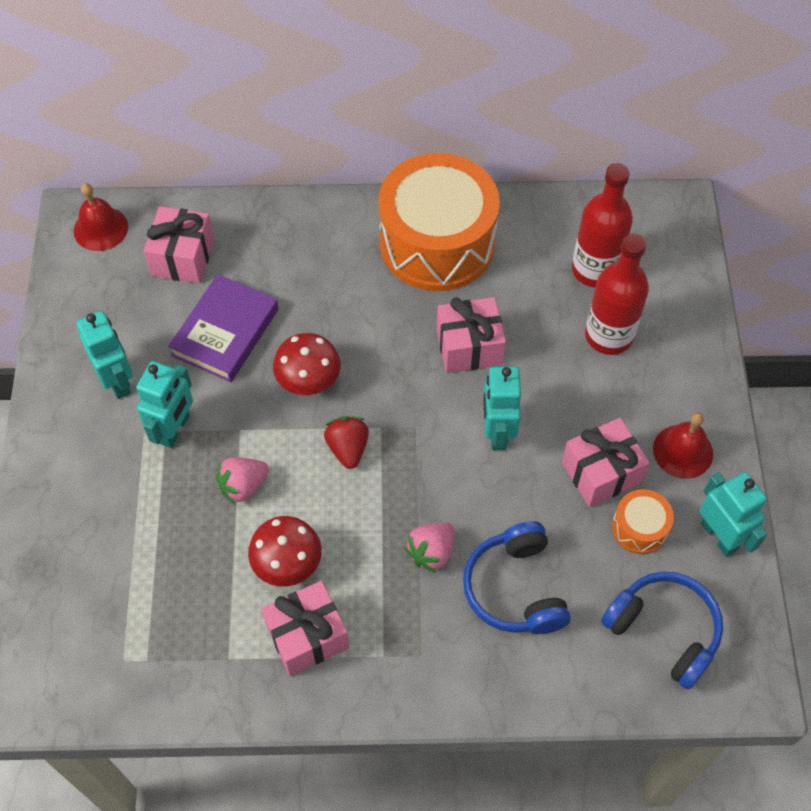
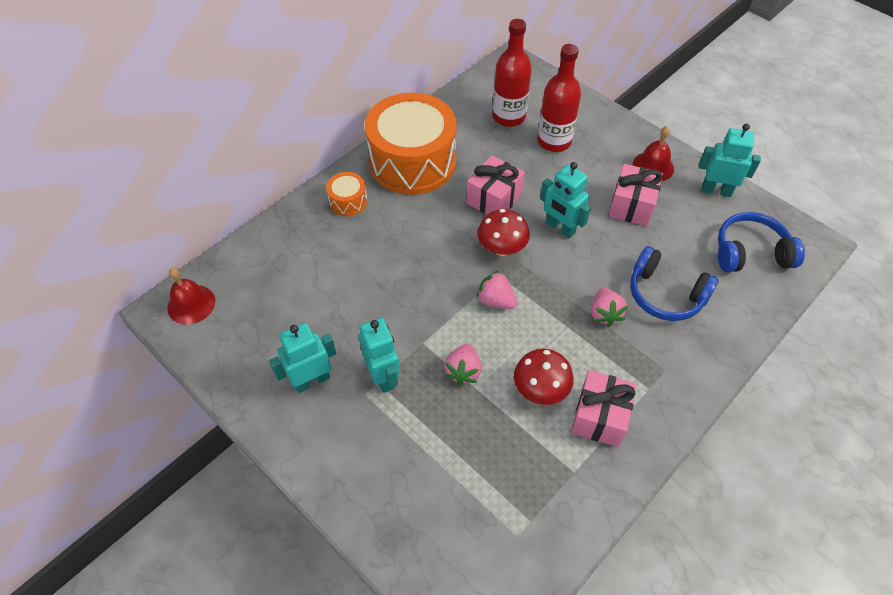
camera: 45 degrees left, 5 degrees down
(117, 381) = (312, 380): turquoise robot -> turquoise robot turned 45 degrees counterclockwise
(183, 257) = (269, 279): pink gift -> none
(225, 332) = (347, 298): purple book -> none
(308, 380) = (429, 284): red mushroom -> red mushroom (501, 248)
(348, 448) = (496, 300): red strawberry -> pink strawberry
(639, 528) = (680, 216): orange drum -> orange drum (348, 201)

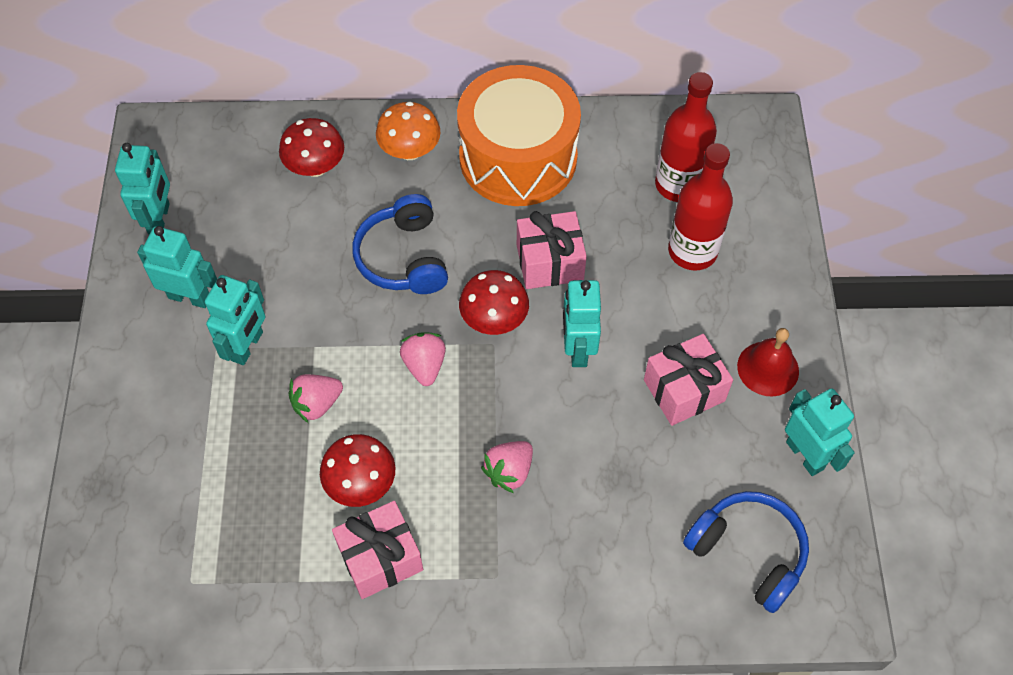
camera: 45 degrees right, 5 degrees up
(191, 304) = (175, 143): red bell -> none
(234, 354) = (159, 219): none -> turquoise robot
(302, 250) = (315, 167): none -> red mushroom
(348, 201) = (410, 150): orange drum -> orange mushroom
(665, 294) = (595, 509): blue headphones -> blue headphones (403, 258)

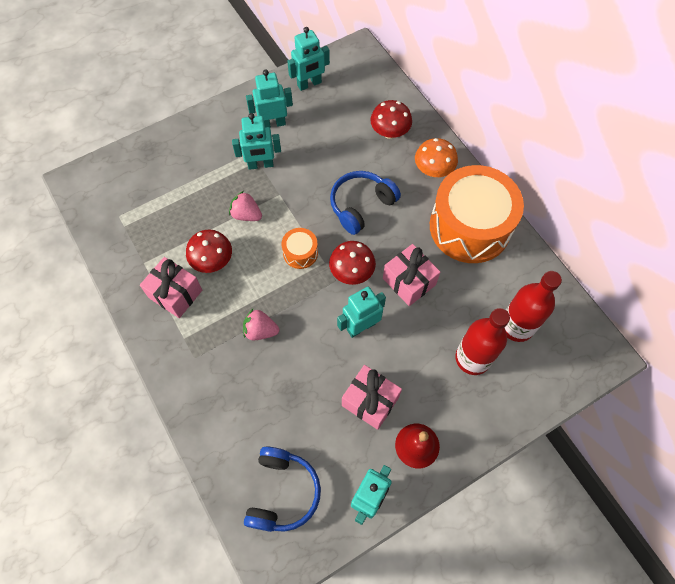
camera: 60 degrees right, 5 degrees up
(190, 297) = (273, 123): turquoise robot -> turquoise robot turned 90 degrees counterclockwise
(424, 365) = (300, 253): pink strawberry -> orange drum

